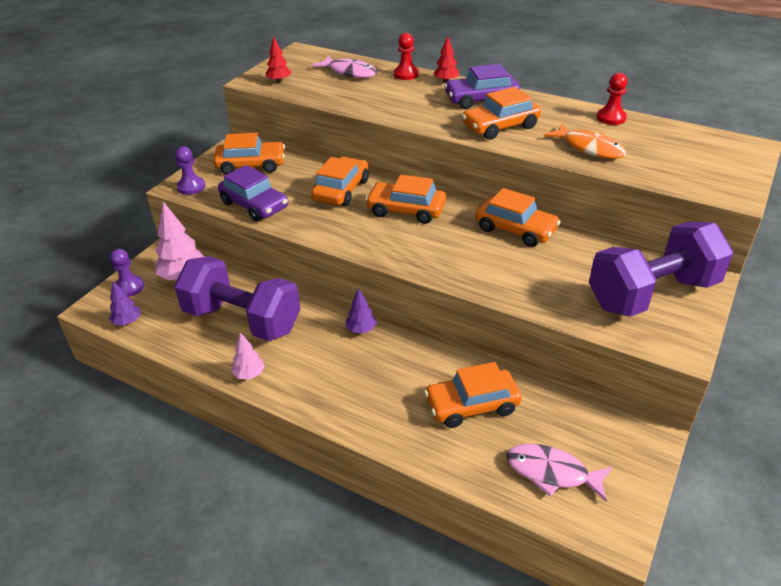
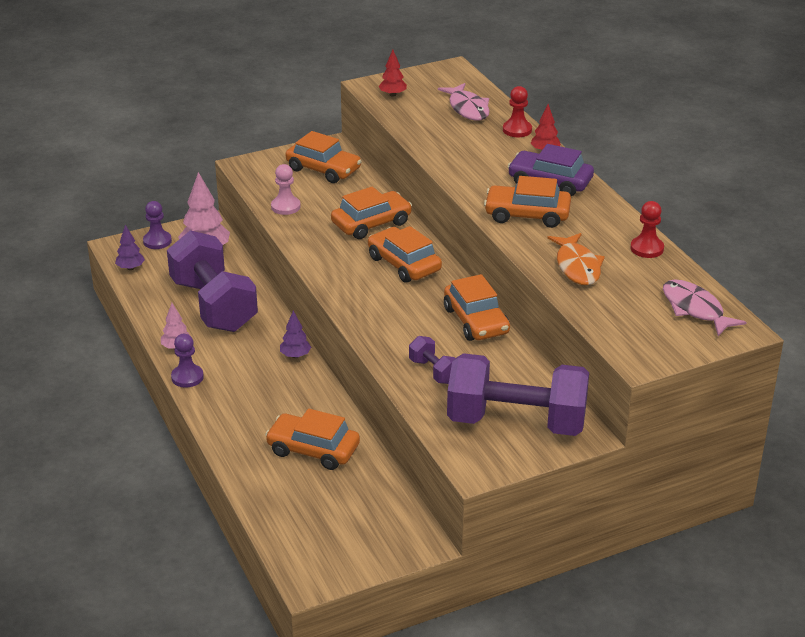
camera: 35 degrees right, 5 degrees down
(191, 187) = (253, 170): purple pawn -> purple pawn (187, 377)
(254, 205) = (285, 207): purple car -> pink pawn
(541, 284) = (433, 371): none -> purple dumbbell
(552, 473) = (314, 521): pink fish -> pink fish (695, 309)

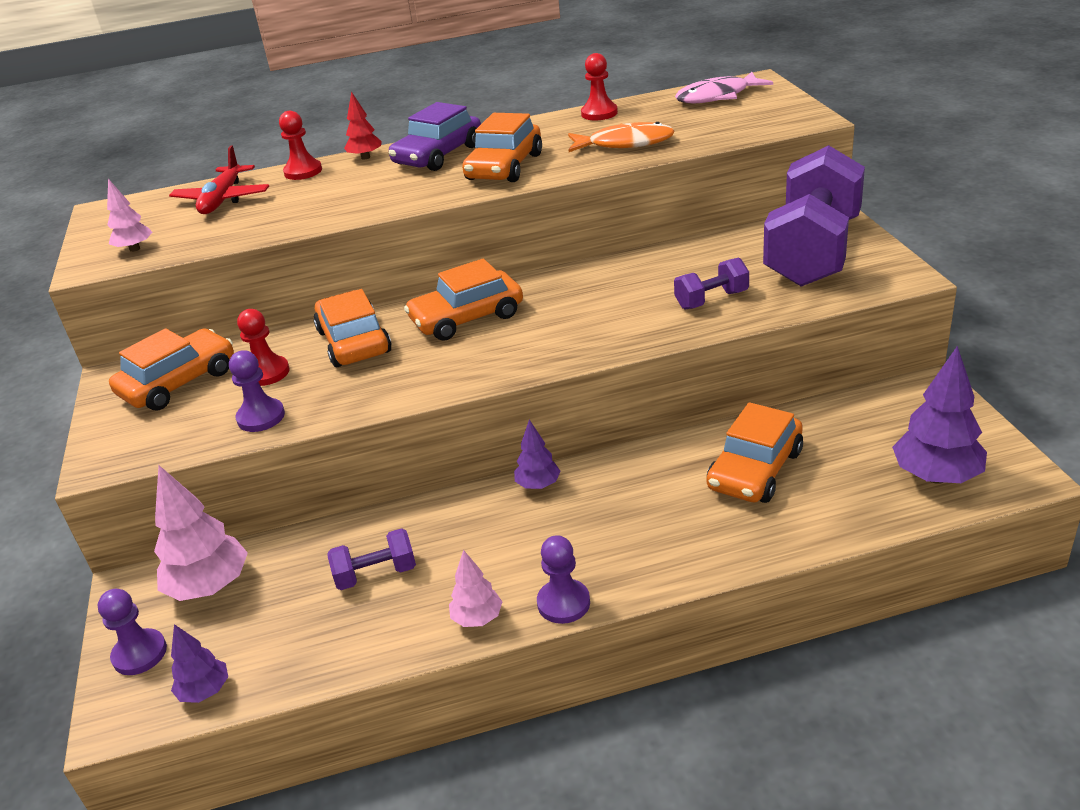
camera: 75 degrees left, 0 degrees up
(213, 305) = (376, 574): purple dumbbell -> purple dumbbell, size x0.43
(285, 207) = (261, 417): pink pawn -> purple pawn
(307, 537) = (936, 476): none -> purple tree
(334, 198) = (267, 373): none -> red pawn
(393, 95) = (135, 249): red tree -> pink tree
(467, 108) = (222, 199): pink fish -> red plane
(476, 321) = (610, 271): orange car -> none

